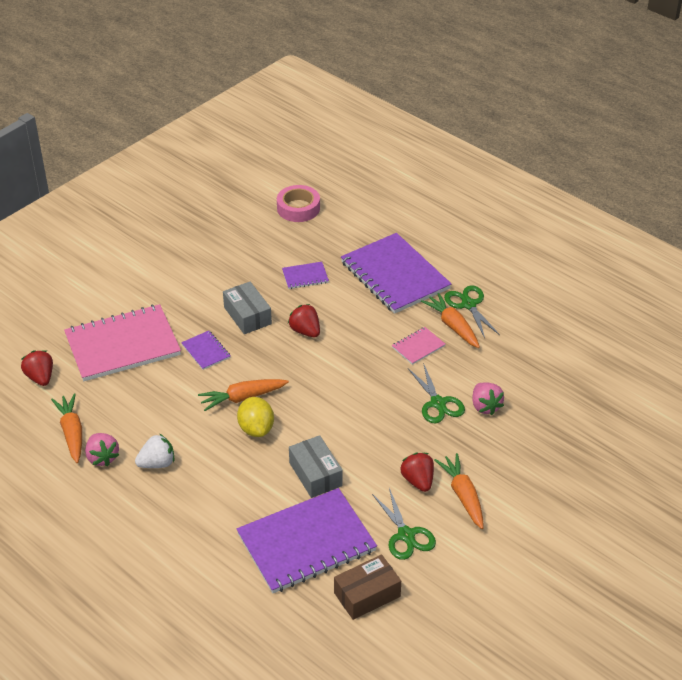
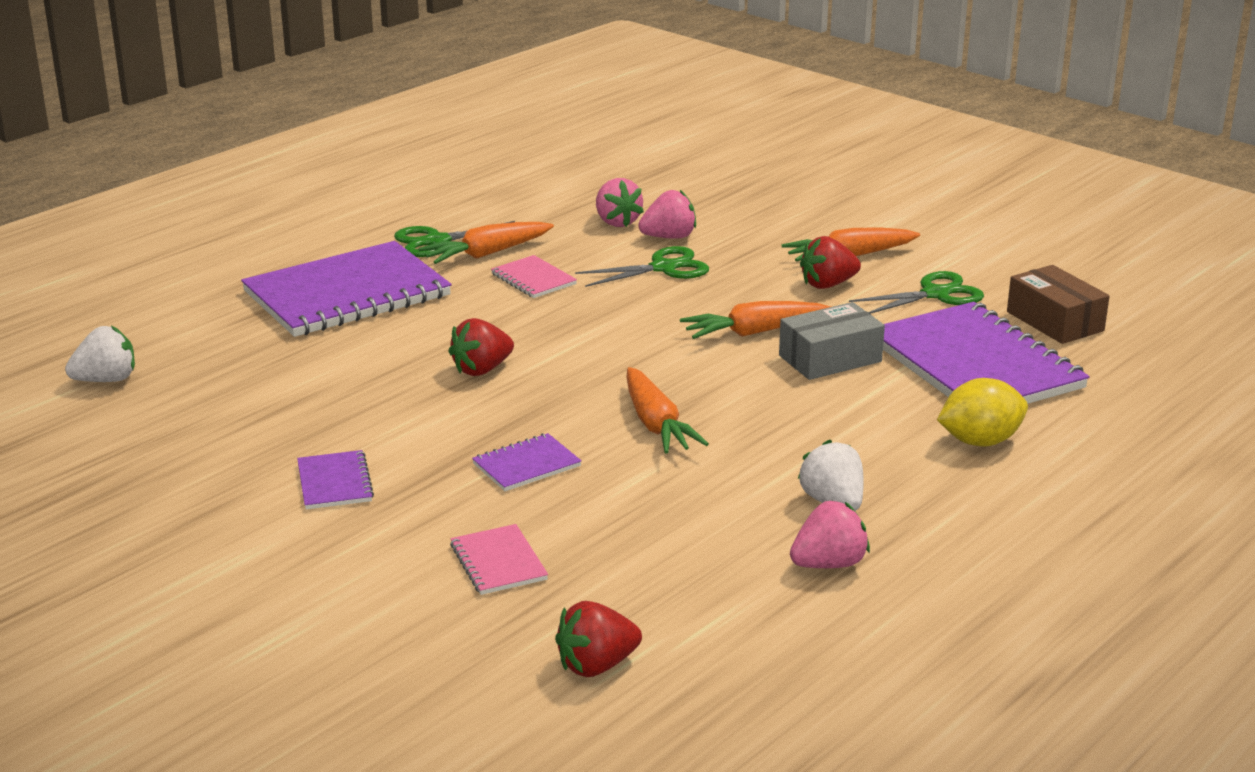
camera: 90 degrees left, 15 degrees down
(72, 433) = (765, 607): orange carrot -> orange carrot (754, 332)
(123, 345) = (498, 562): pink notebook -> pink notebook, size x0.44
(247, 315) = (428, 425): grey box -> none
(256, 429) = (733, 410): yellow lemon -> yellow lemon (980, 441)
(298, 208) = (106, 380): pink tape -> white strawberry
(305, 276) = (326, 371): purple notebook -> purple notebook (334, 482)
(507, 382) = (617, 222): none -> pink strawberry

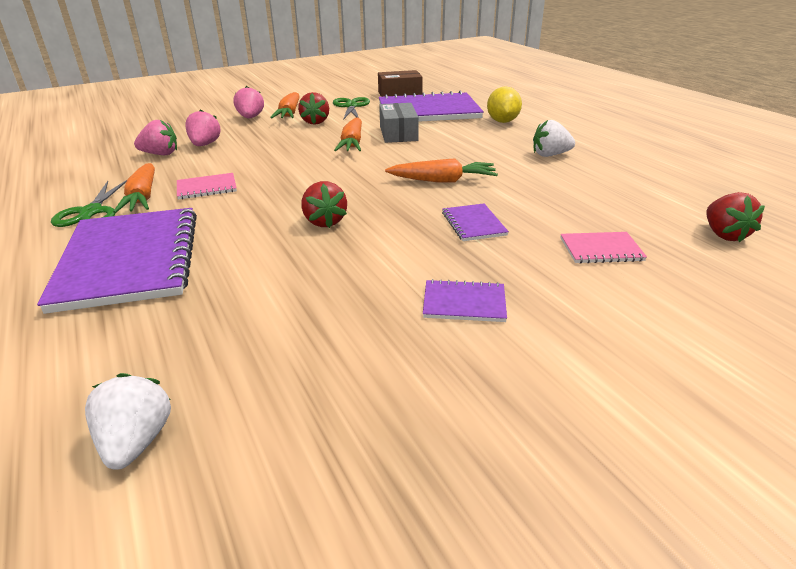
camera: 70 degrees left, 5 degrees up
(663, 268) = (244, 152): green scissors -> none
(828, 564) = (611, 165): pink strawberry -> pink strawberry (250, 118)

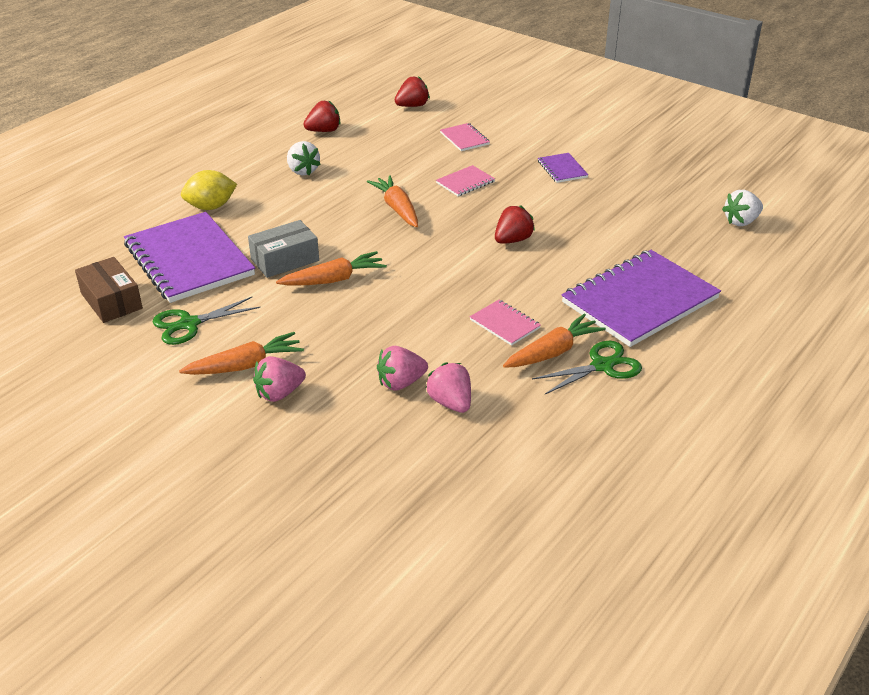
camera: 115 degrees left, 5 degrees up
(315, 122) = (271, 330): red strawberry -> red strawberry (324, 131)
(473, 224) = (465, 182): purple notebook -> pink notebook

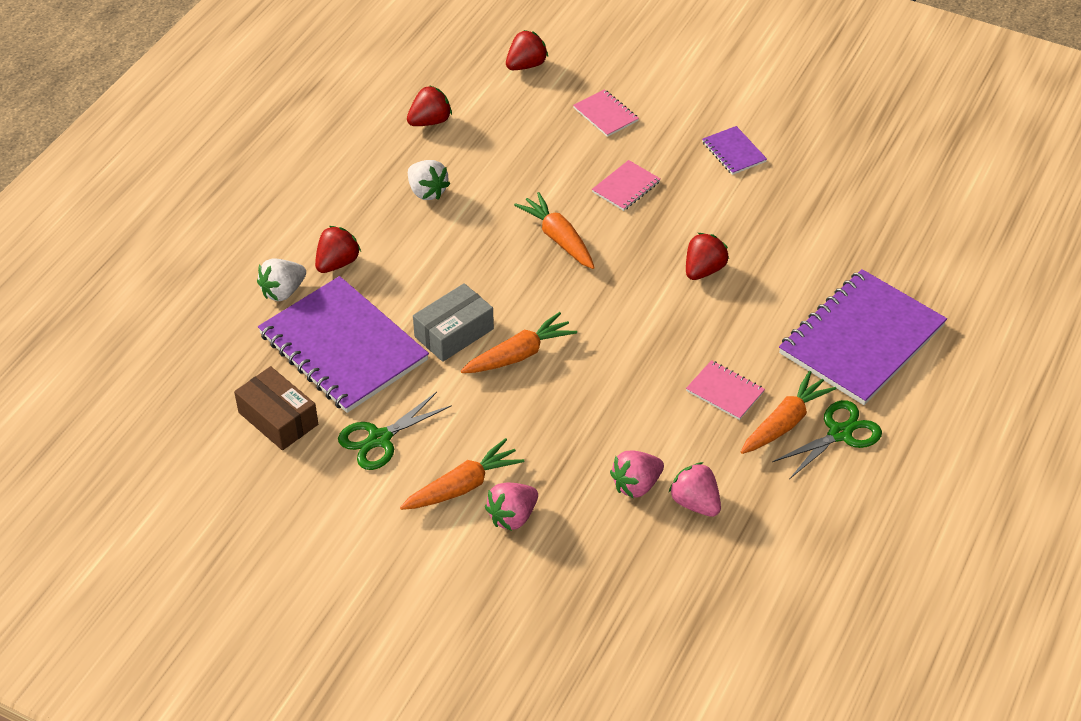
camera: 10 degrees left, 10 degrees up
(211, 207) = (337, 263): yellow lemon -> red strawberry
(741, 221) = (951, 210): white strawberry -> white strawberry (283, 291)

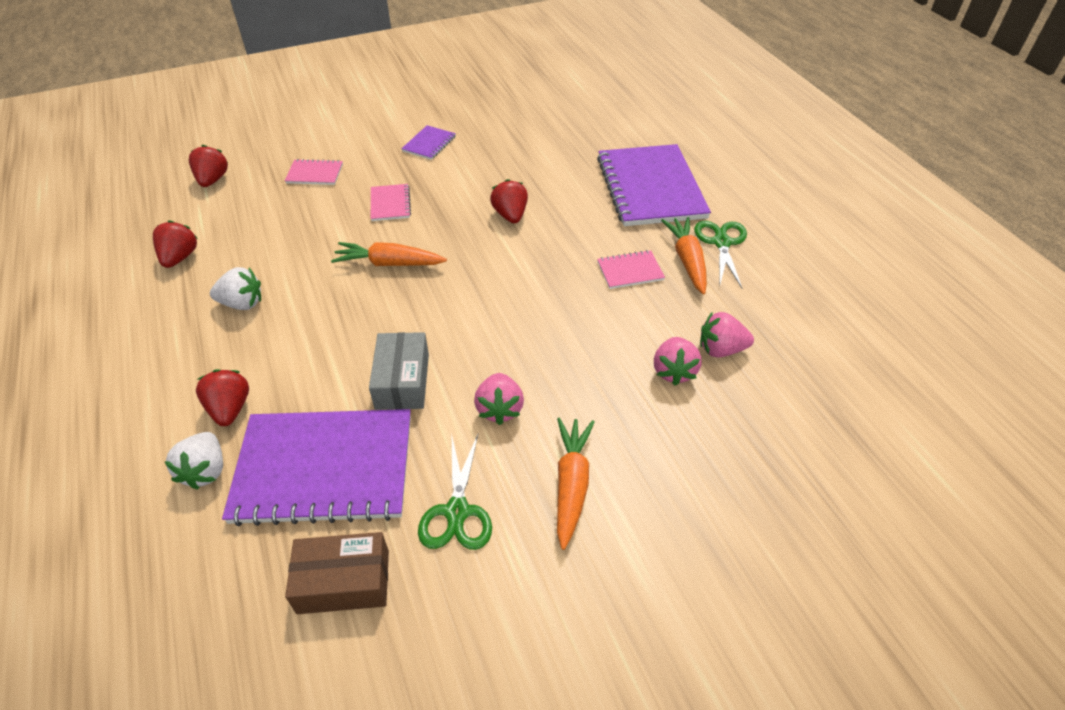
camera: 50 degrees left, 0 degrees up
(512, 516) = (636, 471): pink strawberry -> pink strawberry (499, 409)
(519, 354) = (472, 356): orange carrot -> none
(734, 152) = (429, 144): purple notebook -> purple notebook turned 75 degrees counterclockwise

